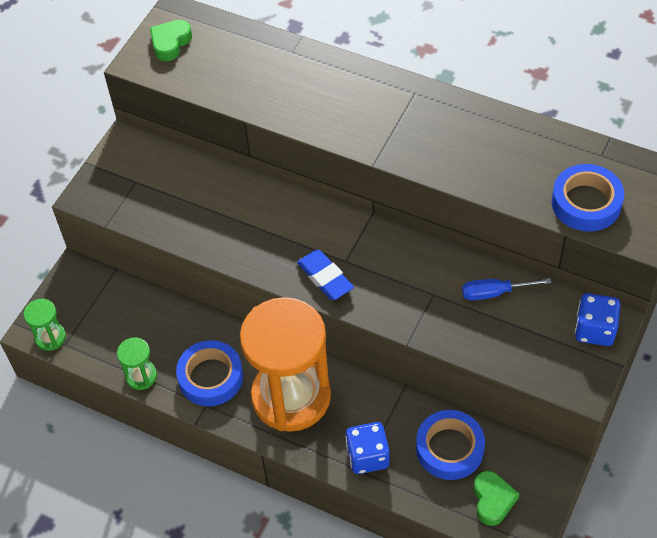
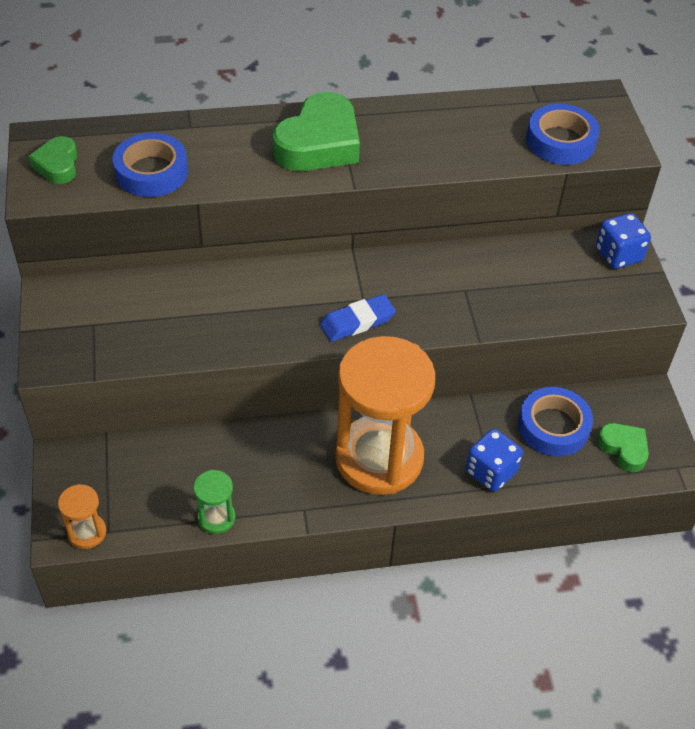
camera: 40 degrees left, 5 degrees down
(50, 337) = (87, 532): green hourglass -> orange hourglass
(210, 377) = (288, 482): blue tape -> blue tape (151, 172)
(325, 278) = (357, 322): blue eraser -> blue eraser turned 45 degrees counterclockwise
(378, 112) = (319, 143): none -> green heart
(494, 293) = (514, 264): blue screwdriver -> none

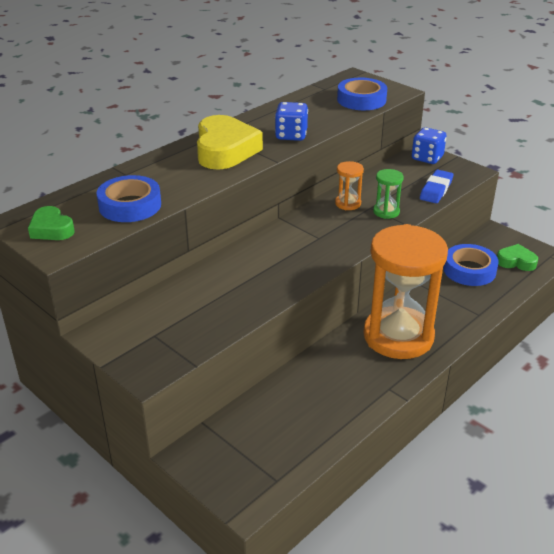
camera: 35 degrees left, 15 degrees down
(87, 532) = (262, 490): orange hourglass -> orange hourglass (348, 203)
(216, 518) = (341, 426): green hourglass -> green hourglass (386, 212)
(319, 143) = (225, 150): green heart -> yellow heart
(357, 322) = (331, 250): blue eraser -> blue eraser (436, 190)
(491, 472) = (466, 308): blue dice -> blue dice (291, 135)

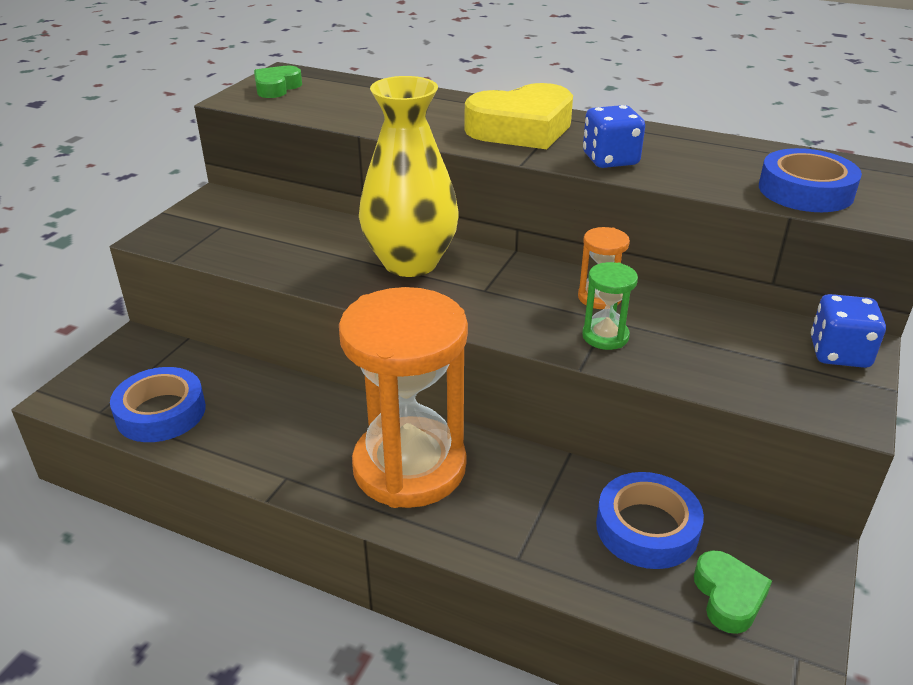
camera: 70 degrees right, 0 degrees up
(130, 205) = (345, 109): blue tape -> blue tape (161, 412)
(270, 257) = (410, 262): none -> yellow vase
(436, 190) = (728, 379): blue eraser -> none

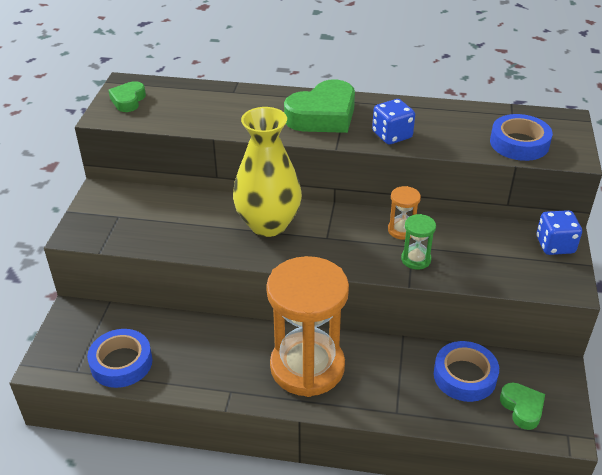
camera: 15 degrees left, 5 degrees up
(521, 129) = (323, 116): yellow heart -> green heart

